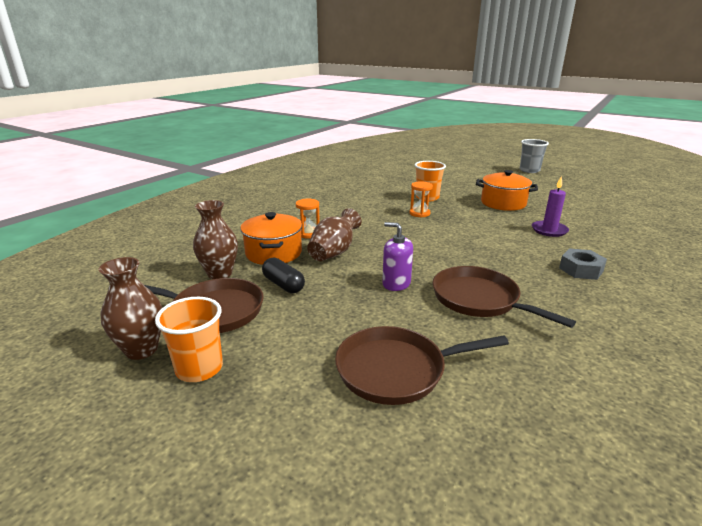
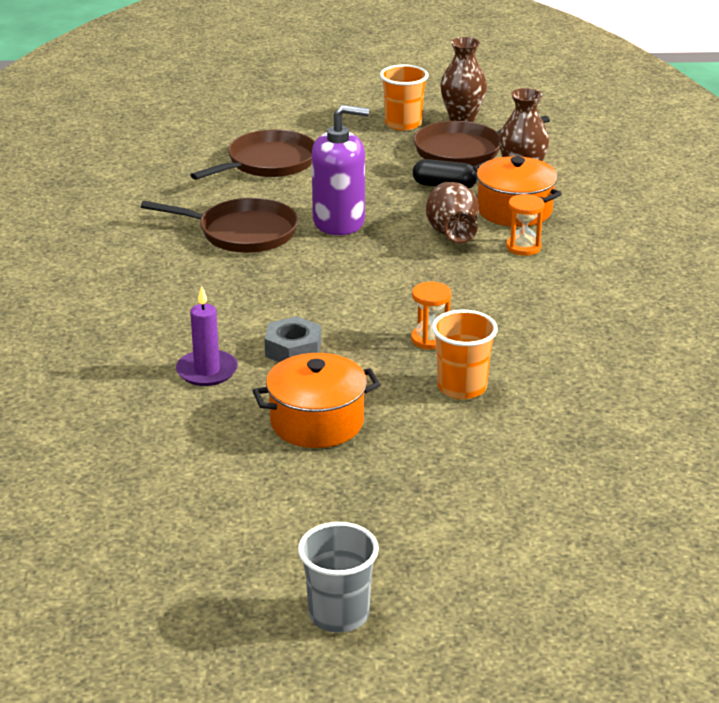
camera: 145 degrees right, 5 degrees up
(396, 283) = (339, 222): purple soap dispenser -> purple soap dispenser, size x1.61
(581, 270) = (145, 307): grey nut -> grey nut (293, 349)

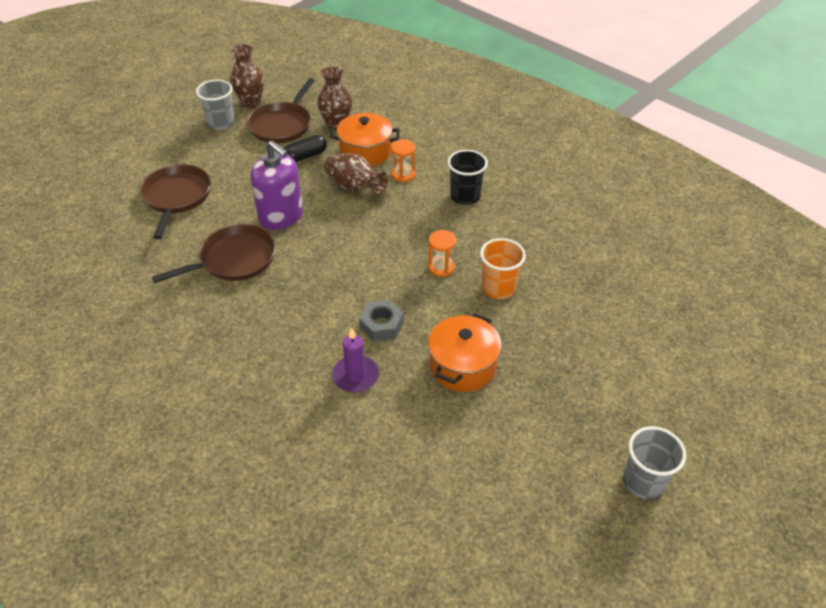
camera: 45 degrees left, 15 degrees up
(339, 222) = (281, 216): purple soap dispenser -> purple soap dispenser turned 90 degrees clockwise
(403, 124) = (221, 123): orange cup -> grey cup
(562, 297) = (465, 196): none -> black cup

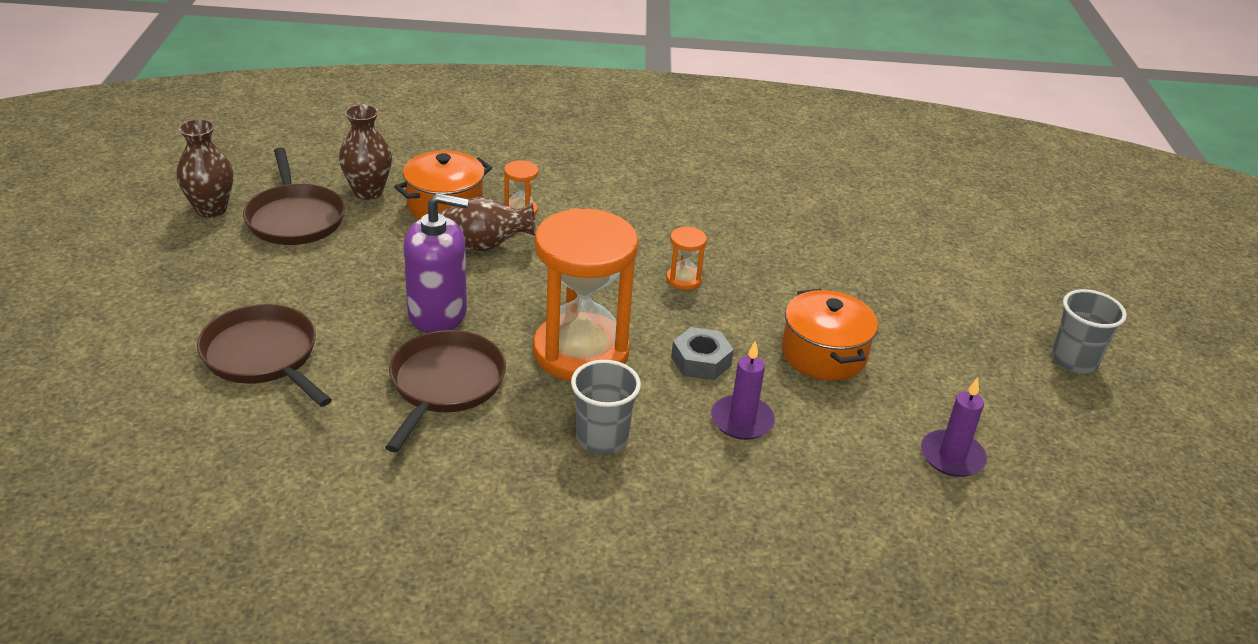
camera: 45 degrees left, 10 degrees down
(221, 123) = (202, 249): grey cup -> grey cup (602, 439)
(306, 156) = (376, 239): black capsule -> none
(323, 280) = (581, 352): none -> orange hourglass
(452, 485) = (952, 456): none -> purple candle
(465, 196) = (615, 204): black cup -> none
(498, 288) = (761, 271): orange cup -> none

